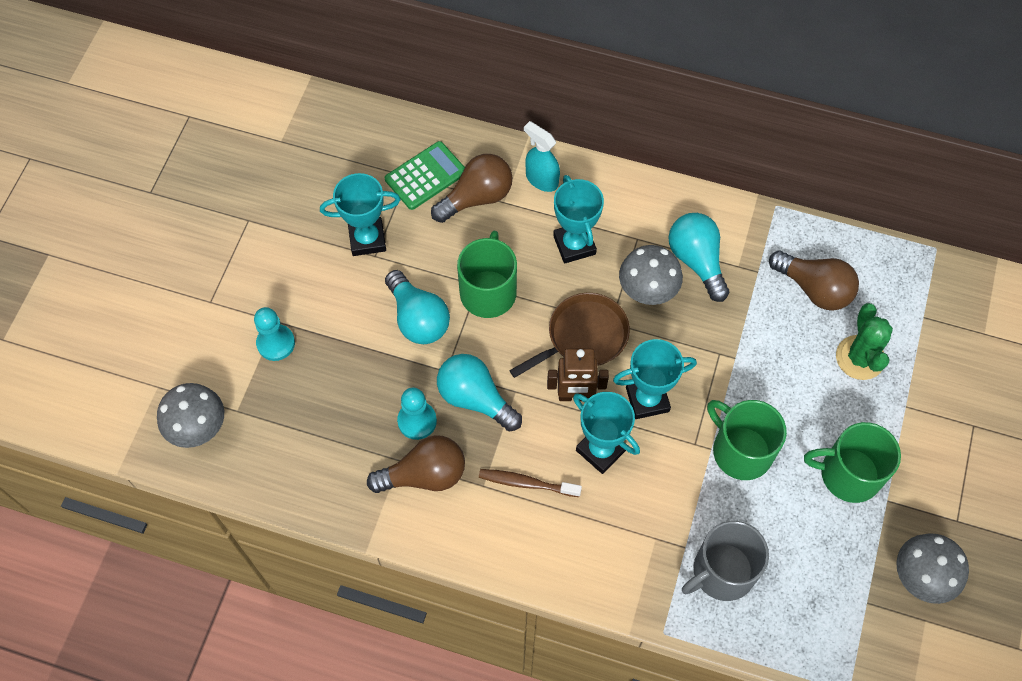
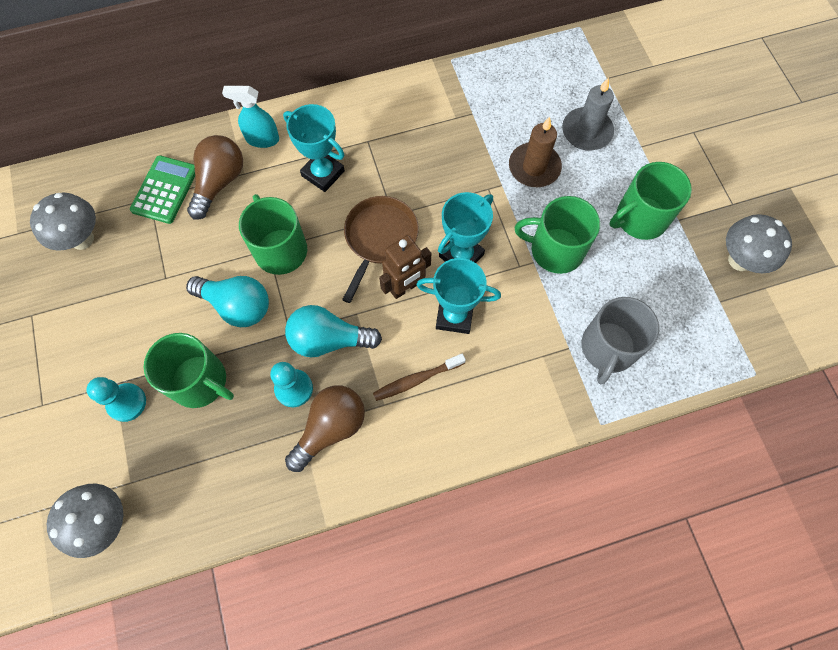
camera: 35 degrees left, 5 degrees up
(344, 364) = (200, 381): none -> green mug
(367, 239) = (149, 268): turquoise trophy -> none
(647, 292) = (403, 176): grey mushroom -> grey mushroom (82, 239)
(697, 261) = (423, 131): turquoise light bulb -> none
(779, 360) = (534, 167): none -> brown candle
(814, 288) = (520, 102): brown light bulb -> none
(860, 358) = (586, 131): green cactus -> grey candle

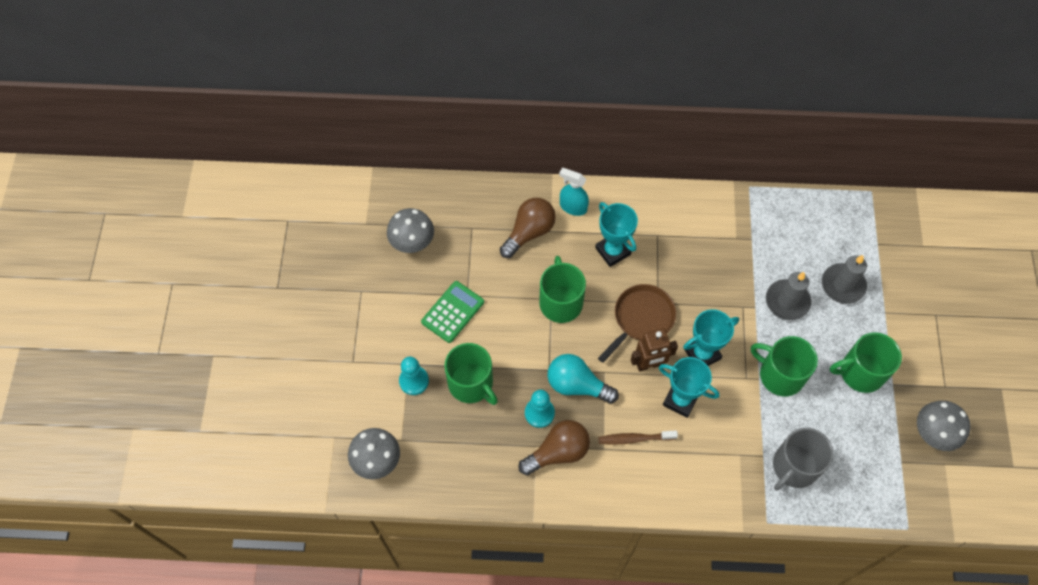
camera: 20 degrees right, 5 degrees down
(165, 190) = (485, 225): green calculator -> green calculator (453, 312)
(237, 306) = (515, 335): turquoise light bulb -> none
(534, 167) = (787, 301): brown candle -> grey candle

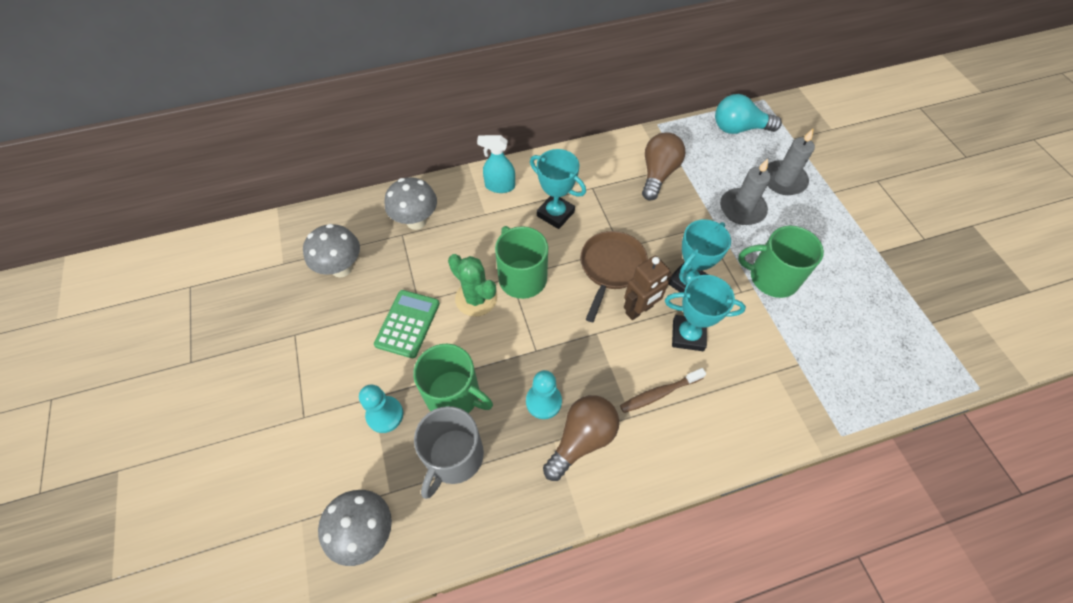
camera: 20 degrees left, 5 degrees down
(515, 308) = (476, 298): none -> green cactus
(529, 232) = (464, 221): brown light bulb -> brown light bulb (658, 174)
(577, 385) = (573, 356): turquoise light bulb -> turquoise light bulb (739, 128)
(794, 466) = (835, 364): grey mug -> grey mug (454, 457)
(860, 372) = (844, 250): green mug -> none
(932, 434) = (942, 286): grey mushroom -> grey mushroom (416, 221)

